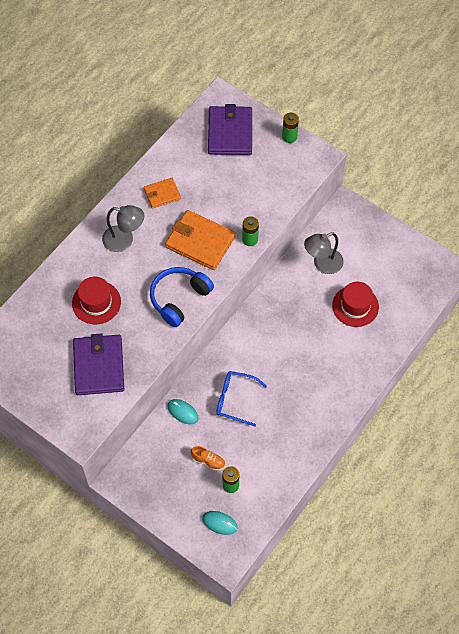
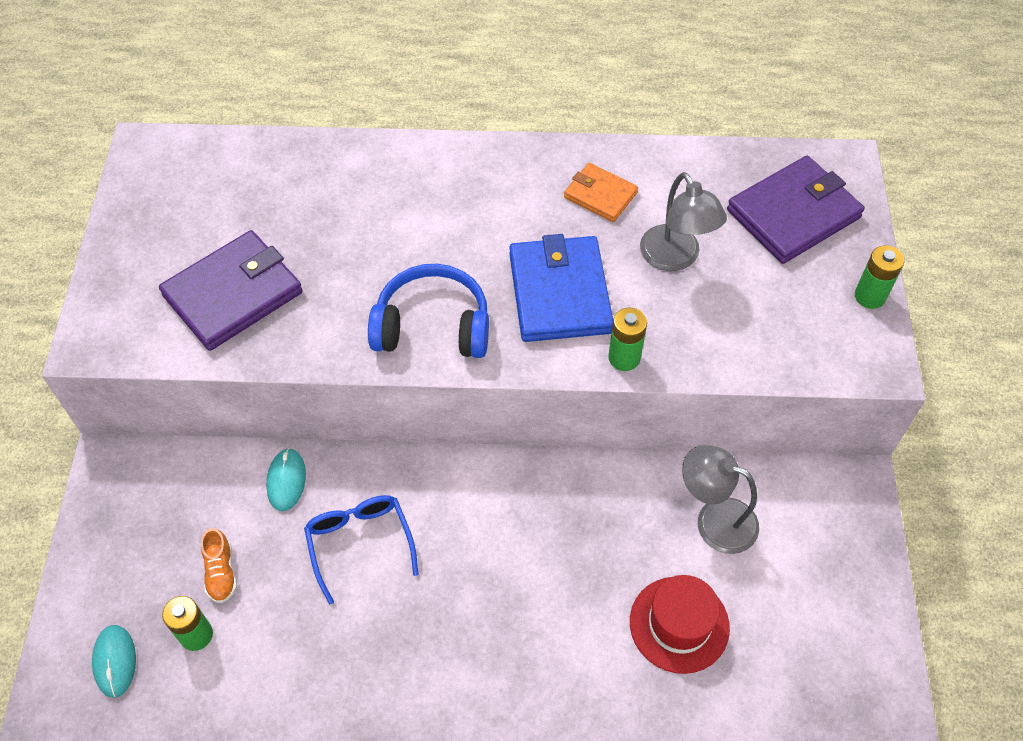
camera: 55 degrees right, 5 degrees down
(96, 302) = (343, 226): red hat -> none
(124, 240) = (479, 197): grey lamp -> grey lamp (675, 258)
(200, 242) = (559, 293): orange wallet -> blue wallet

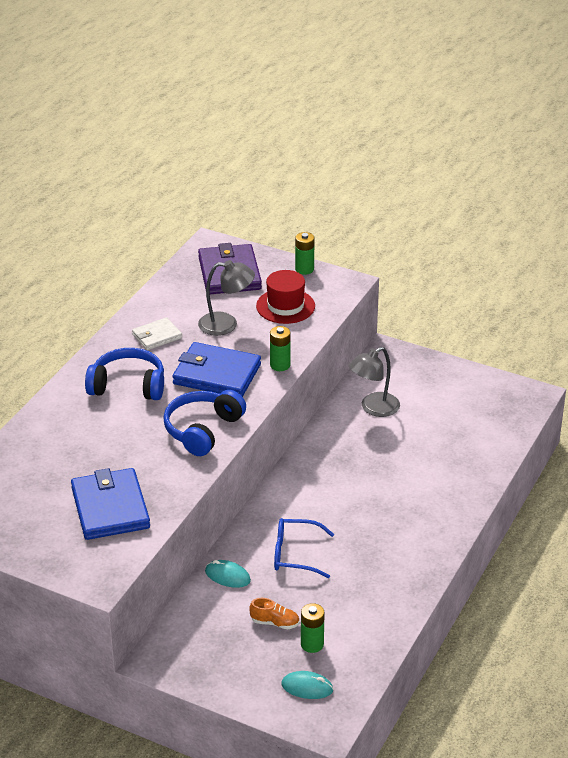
camera: 65 degrees left, 20 degrees down
(233, 294) = (110, 508): purple wallet -> blue wallet
(480, 209) = (128, 385): none -> blue headphones
(600, 195) = (157, 336): orange wallet -> white wallet
(679, 624) = (427, 443): red hat -> red hat (285, 306)

